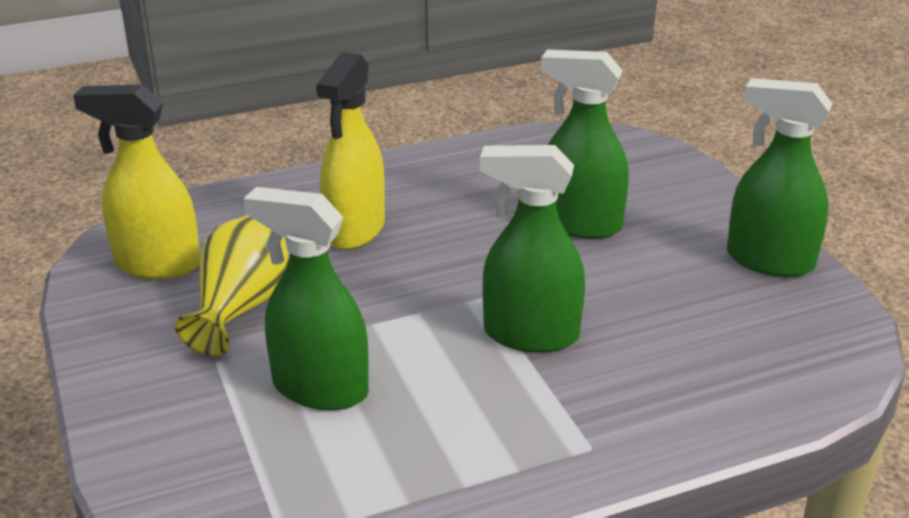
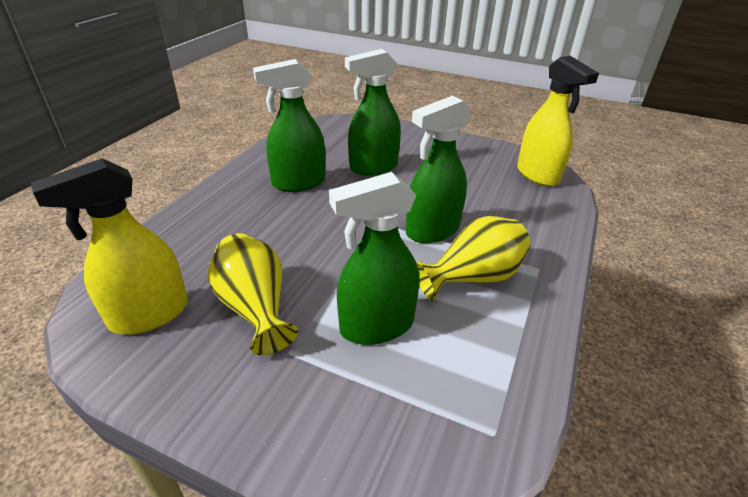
camera: 45 degrees left, 5 degrees up
(355, 230) = (261, 224): yellow spray bottle -> yellow spray bottle (537, 175)
(492, 408) = (473, 277): none -> yellow vase
(769, 261) = (469, 148): green spray bottle -> green spray bottle (298, 183)

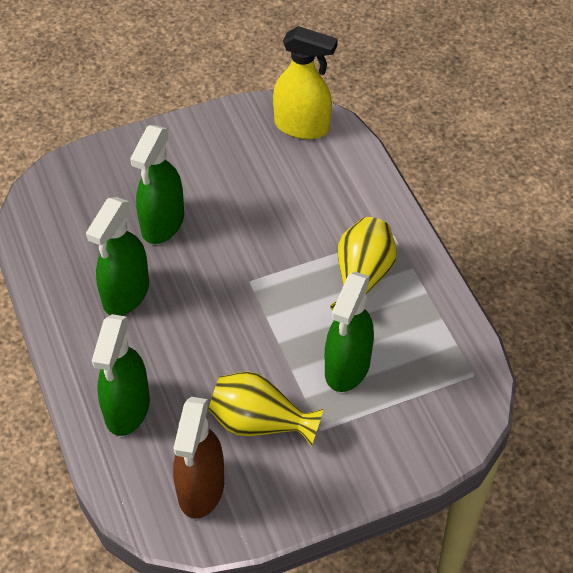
camera: 45 degrees left, 15 degrees up
(149, 315) = (201, 489): yellow spray bottle -> brown spray bottle
(432, 230) = (290, 257): green spray bottle -> green spray bottle (127, 409)

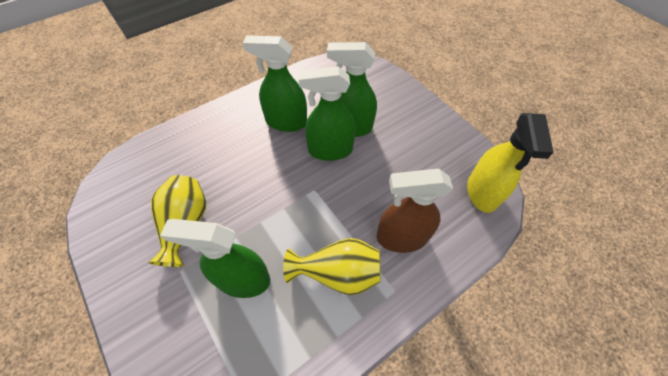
camera: 75 degrees right, 5 degrees up
(127, 409) = (194, 144): green spray bottle -> green spray bottle (330, 150)
(201, 489) = (129, 200): brown spray bottle -> brown spray bottle (401, 237)

